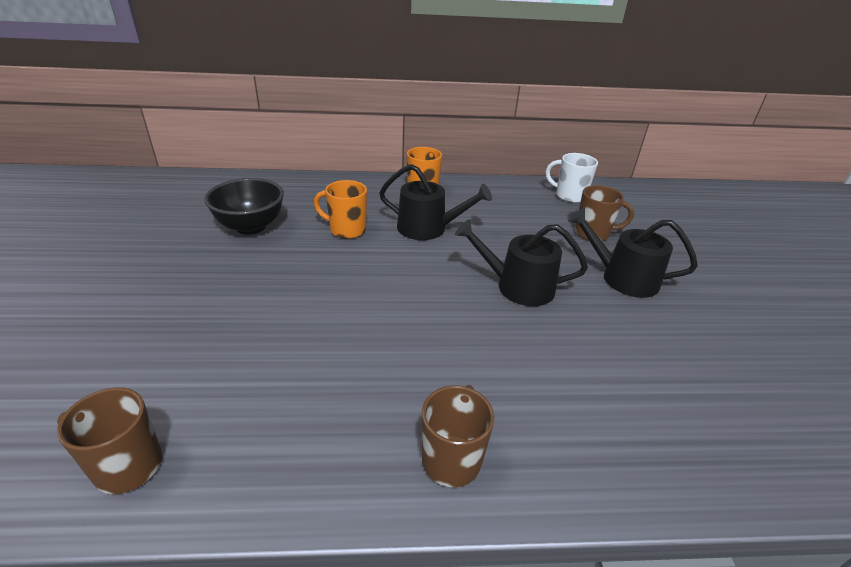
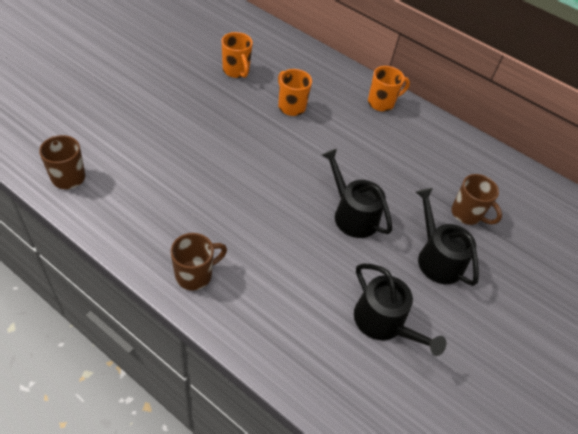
camera: 35 degrees right, 15 degrees up
(250, 227) = (236, 71): black bowl -> orange mug
(428, 228) = (346, 136): black watering can -> black watering can (383, 322)
(569, 196) = (496, 173): white mug -> none

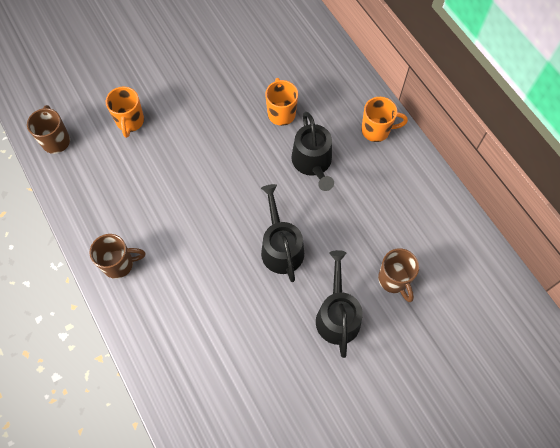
camera: 30 degrees right, 15 degrees up
(236, 71) = (247, 59): orange mug -> orange mug (130, 122)
(383, 322) = (254, 359): black watering can -> black watering can (313, 162)

